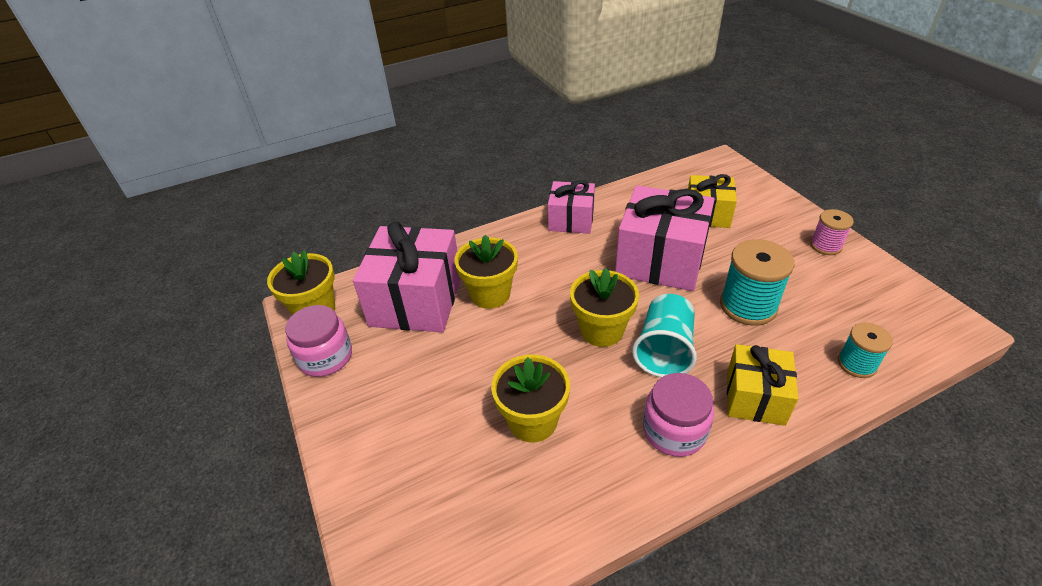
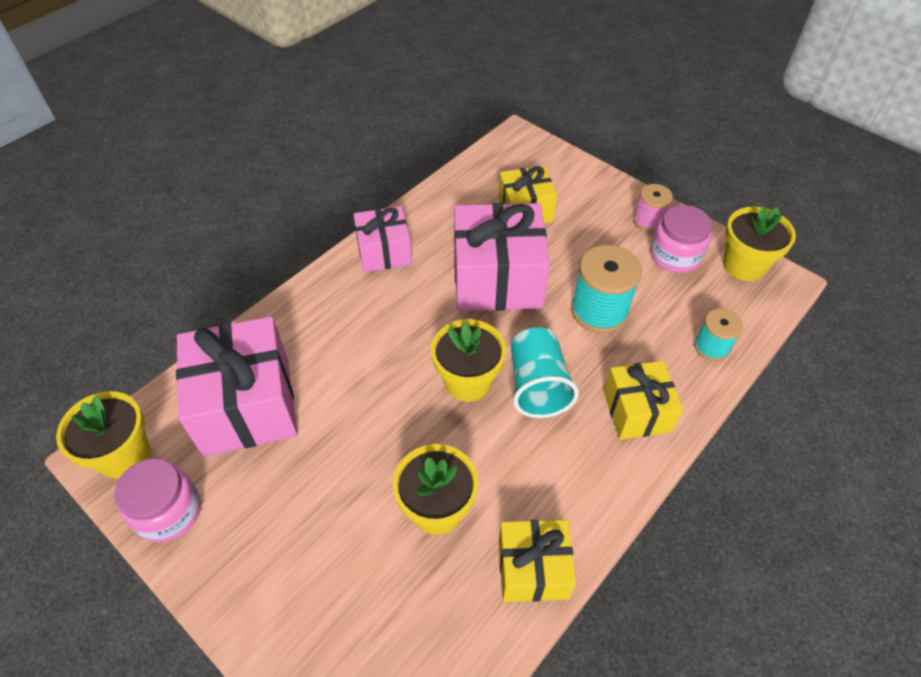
camera: 25 degrees left, 10 degrees up
(490, 294) = (330, 372): yellow flower pot -> yellow flower pot (743, 265)
(599, 499) = (533, 569): none -> yellow gift
(674, 430) = (576, 471): pink jar -> pink jar (675, 255)

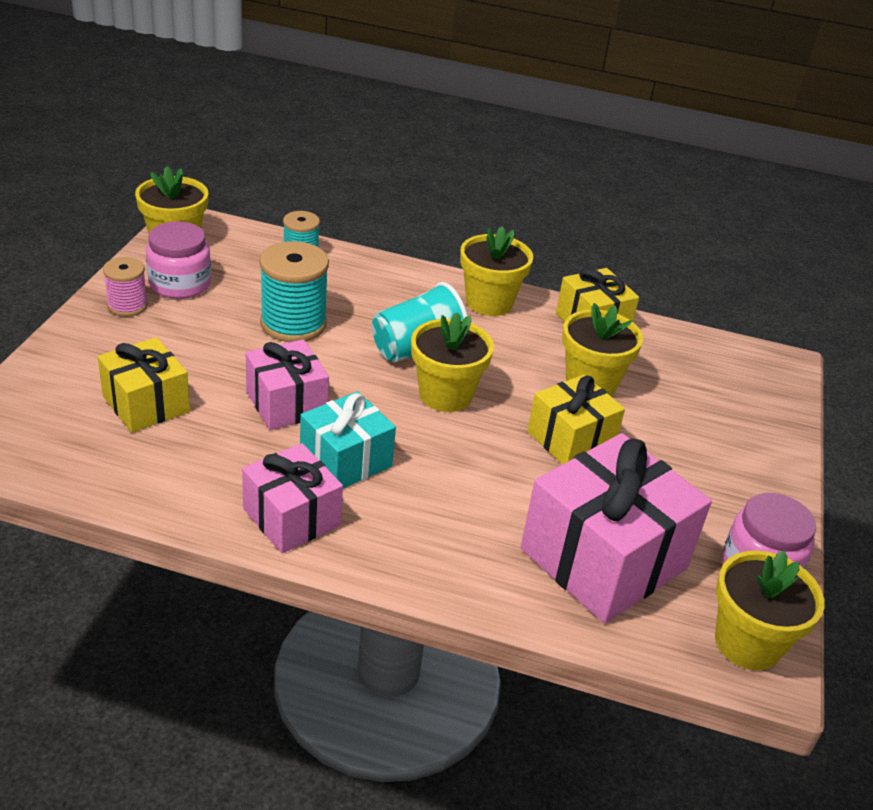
camera: 120 degrees left, 15 degrees down
(422, 293) = (346, 460): none -> turquoise gift
(497, 279) = (286, 403): pink gift -> pink gift, size x0.59
(597, 479) = (489, 302): none -> yellow flower pot
(637, 411) = (404, 289): yellow gift -> yellow gift (570, 439)

